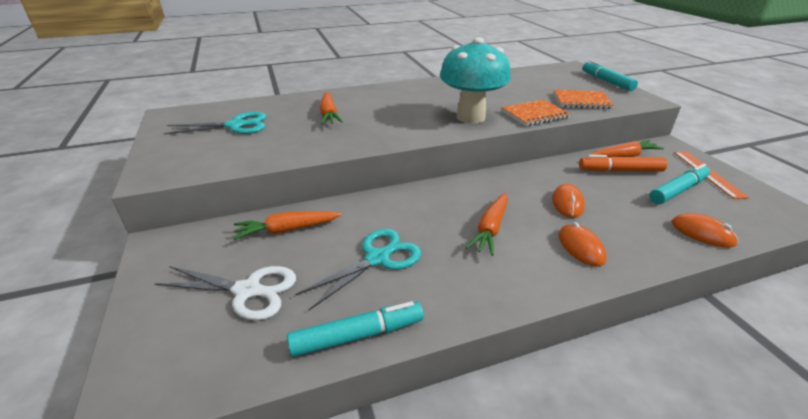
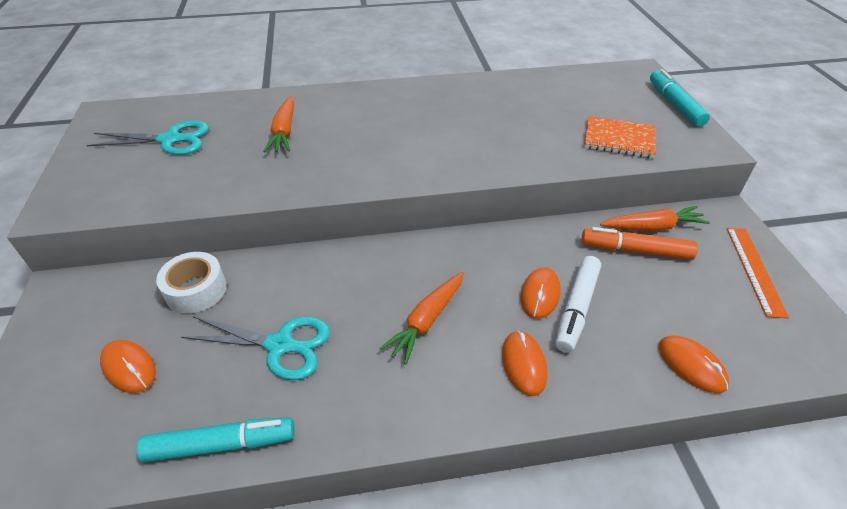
camera: 10 degrees right, 10 degrees up
(248, 291) = (129, 367): white scissors -> orange mouse
(287, 230) = (196, 290): orange carrot -> white tape
(377, 258) = (280, 345): turquoise scissors -> turquoise scissors turned 45 degrees clockwise
(470, 117) = (456, 154): turquoise mushroom -> none
(534, 114) = (542, 158): orange notebook -> none
(599, 208) = (576, 308): none -> white marker
(678, 190) = (696, 293): turquoise marker -> none

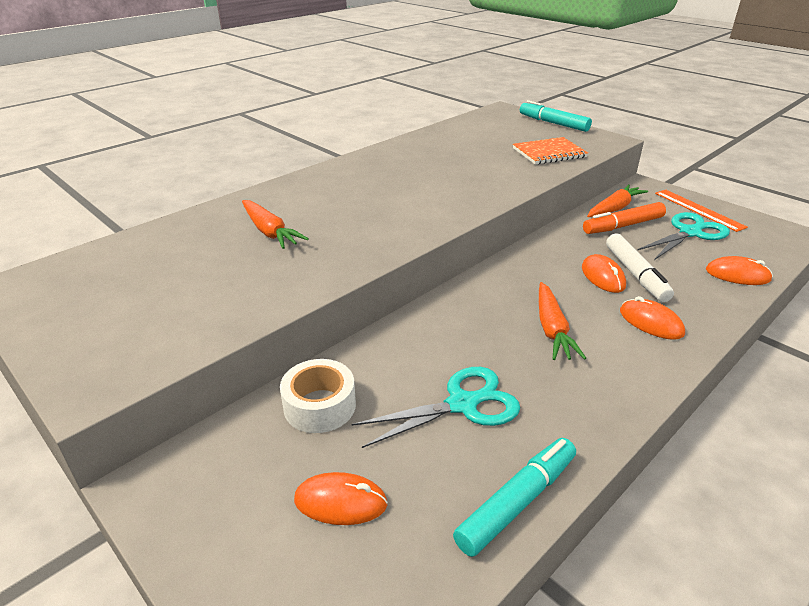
camera: 35 degrees left, 10 degrees down
(170, 140) = (146, 279): turquoise scissors -> turquoise scissors (690, 233)

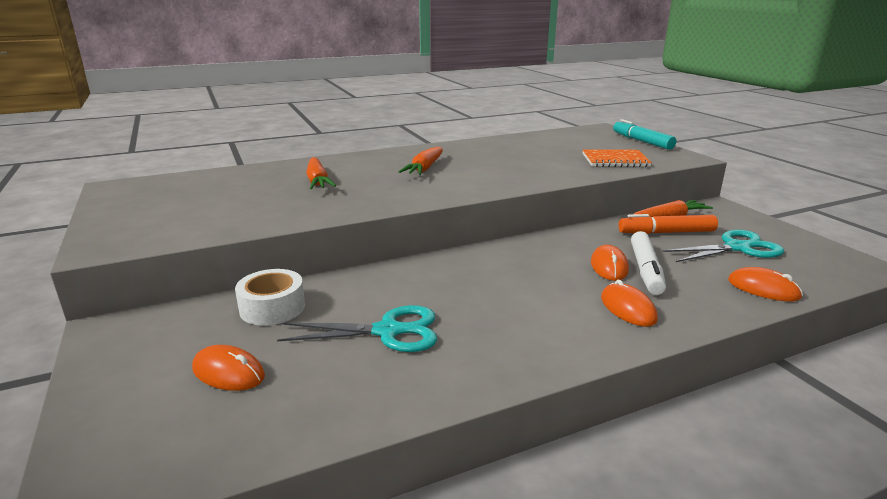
camera: 20 degrees right, 10 degrees down
(517, 502) = (371, 410): turquoise marker -> none
(552, 329) = (521, 296): orange carrot -> orange carrot (424, 168)
(698, 210) = (764, 231): orange ruler -> none

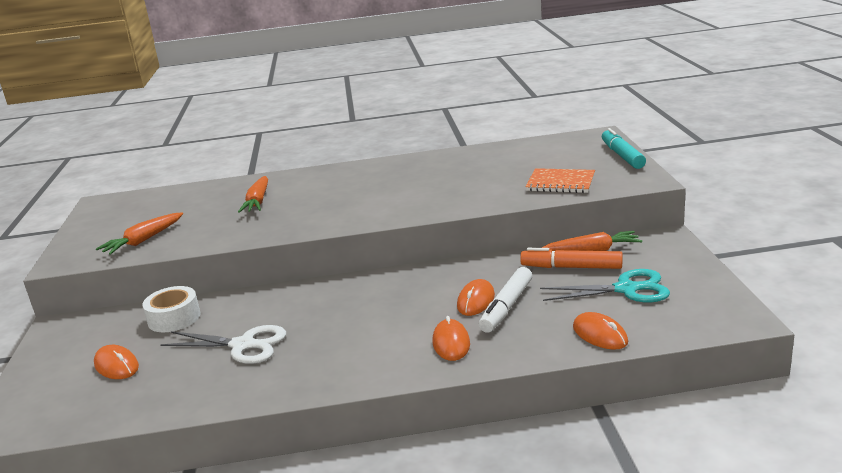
camera: 20 degrees right, 0 degrees up
(388, 331) = (243, 345): turquoise scissors -> white scissors
(424, 168) = (362, 189): orange carrot -> orange carrot (143, 241)

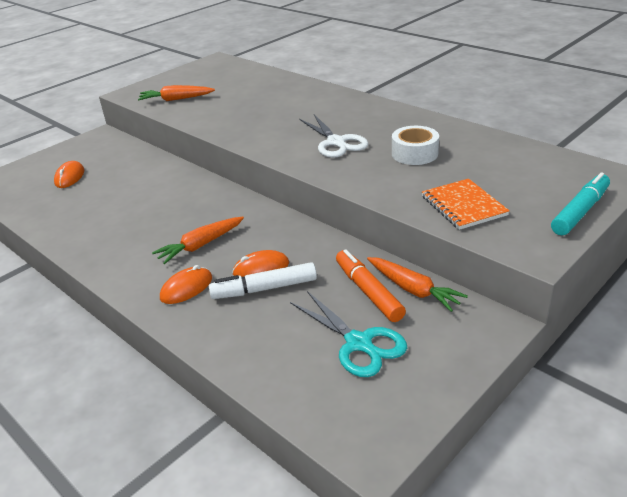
camera: 50 degrees right, 10 degrees up
(174, 318) = (136, 164): white tape -> white tape (414, 154)
(243, 345) = (121, 205): white scissors -> white scissors (336, 142)
(258, 202) = (270, 102): orange carrot -> orange carrot (200, 245)
(600, 334) = (261, 362): orange mouse -> none

